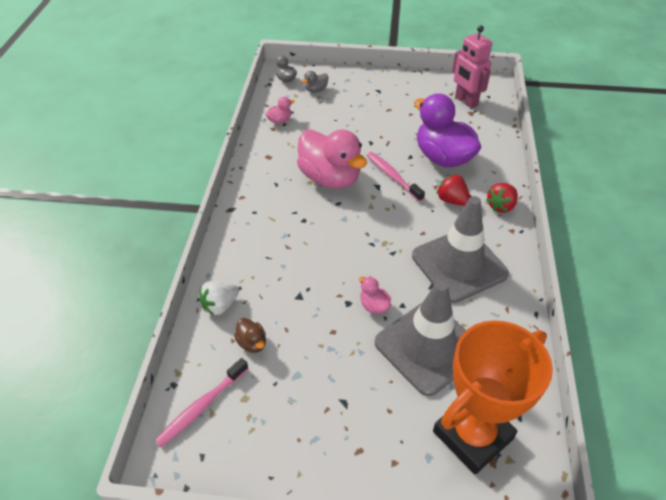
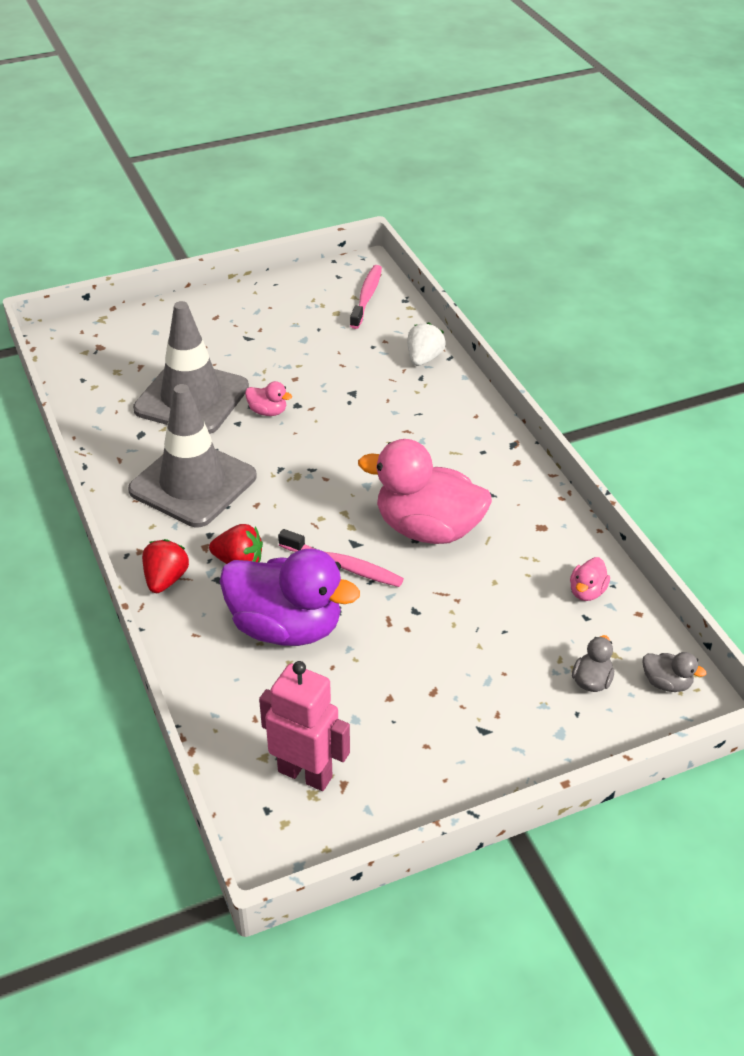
camera: 150 degrees right, 5 degrees down
(252, 343) = (364, 345): brown duck -> none
(472, 435) = (122, 355): orange trophy -> none

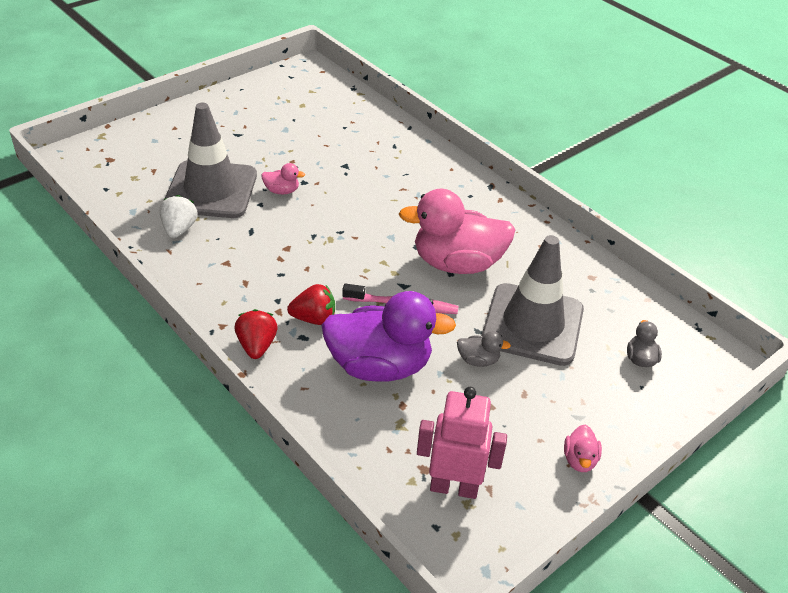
camera: 20 degrees left, 0 degrees up
(193, 483) = (244, 260): grey traffic cone -> grey traffic cone (532, 324)
(366, 297) = (321, 90): pink toothbrush -> none
(424, 359) = (390, 131): white strawberry -> white strawberry (179, 229)
(587, 592) = (602, 290): pink duck -> pink duck (579, 460)
(666, 683) = (695, 349): grey duck -> grey duck (478, 360)

